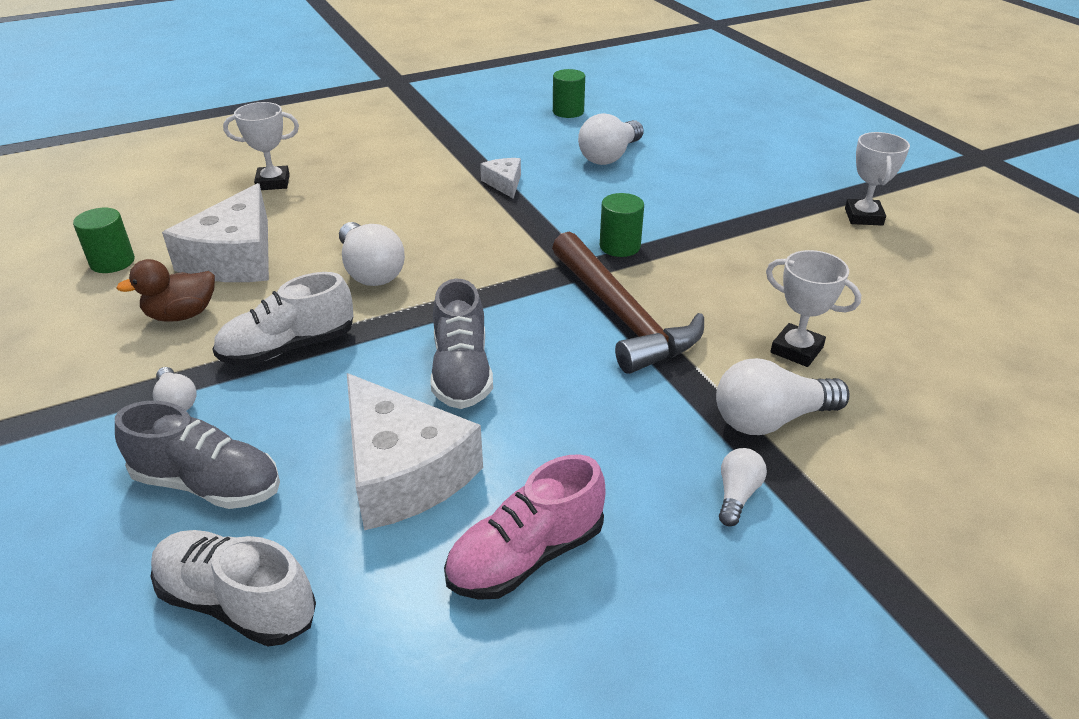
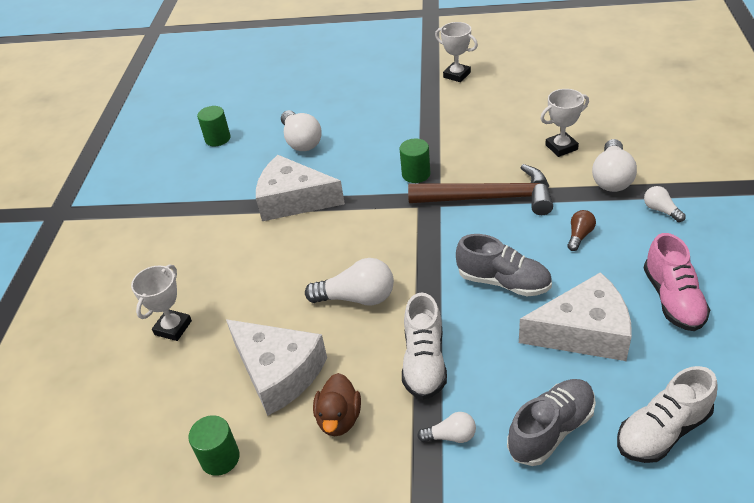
camera: 55 degrees left, 5 degrees up
(504, 183) = (293, 200): white cheese -> white cheese, size x2.06
(605, 418) = (579, 235): none -> brown light bulb

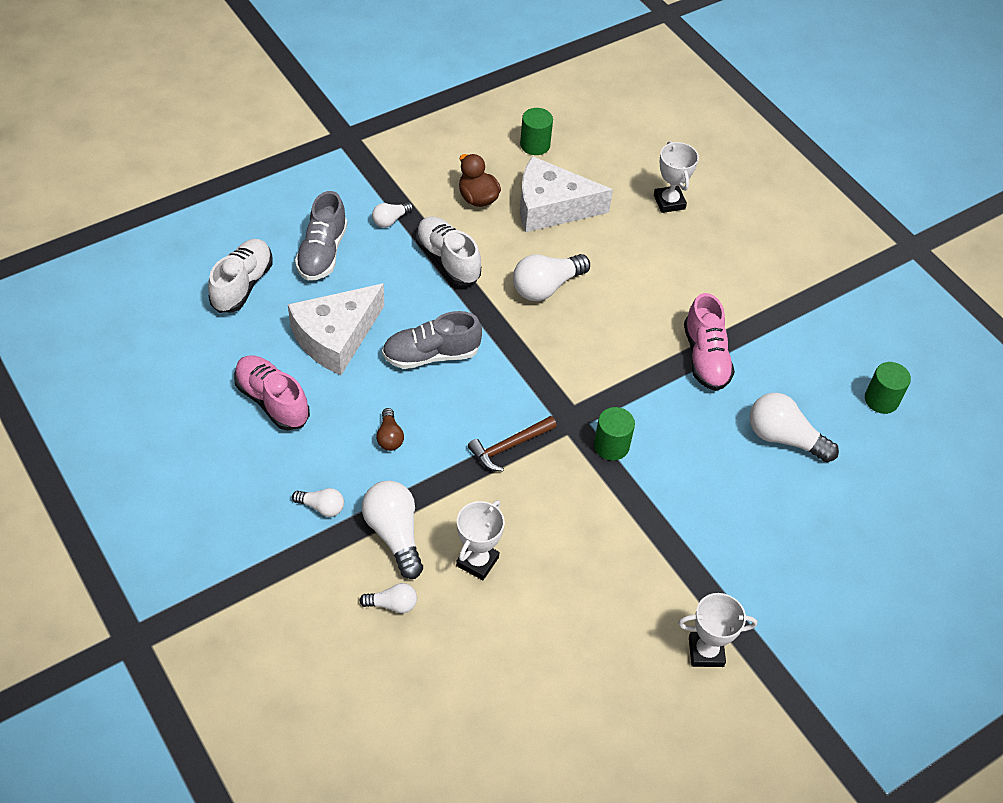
camera: 135 degrees right, 10 degrees up
(293, 200) = (705, 357): white cheese -> pink shoe
(489, 198) = (509, 446): brown hammer -> brown hammer, size x0.54
(634, 145) = (392, 604): none -> white light bulb

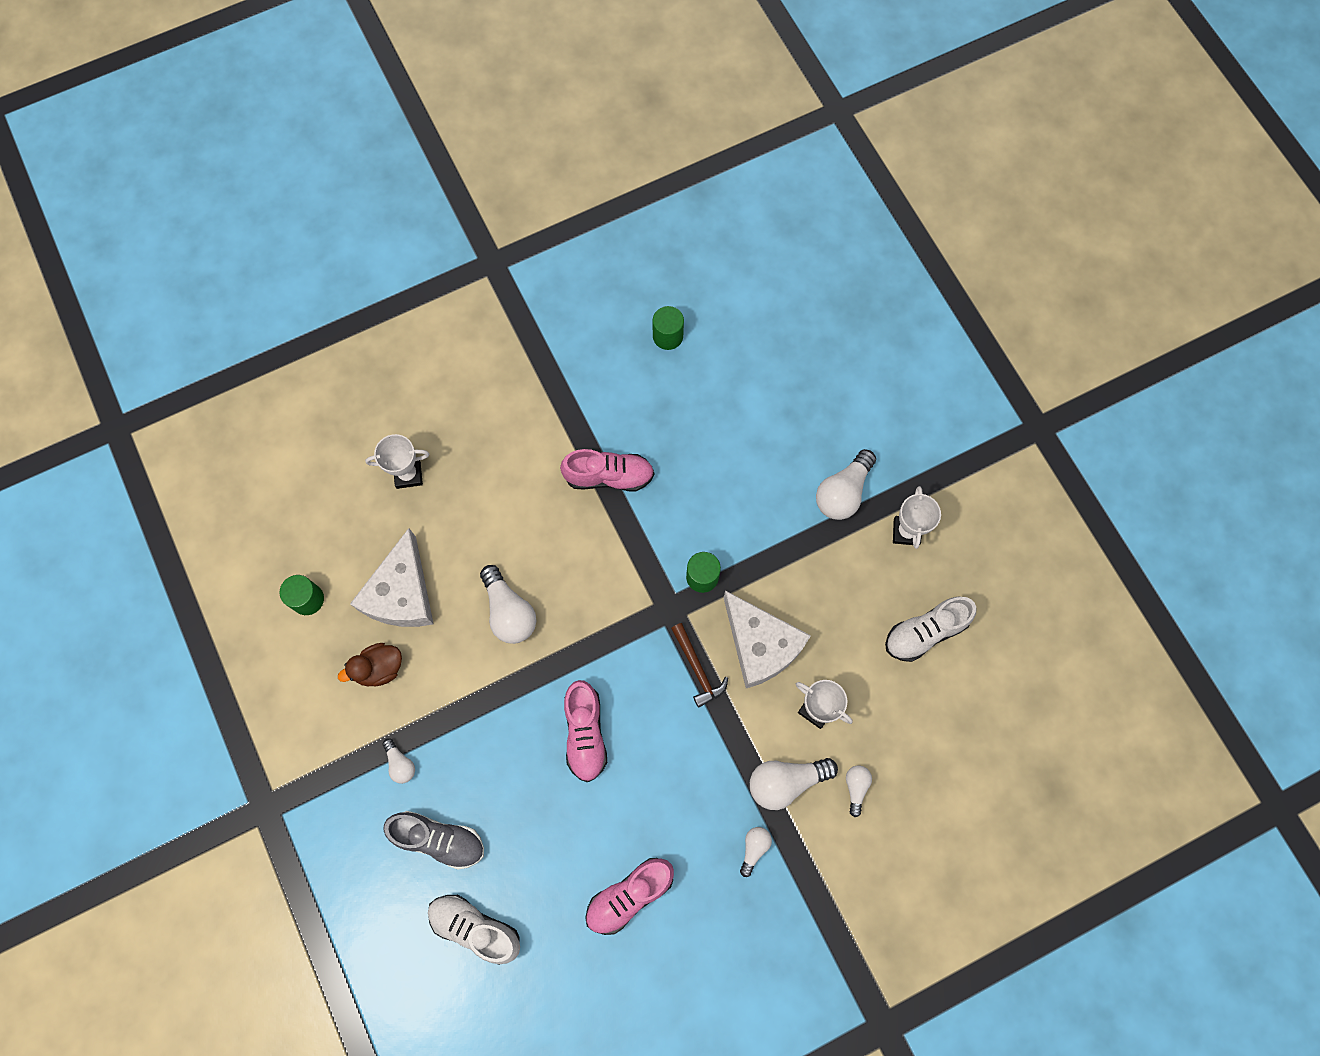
camera: 80 degrees left, 20 degrees up
(336, 337) = (554, 828): white cheese -> white cheese (760, 645)
(389, 437) = (680, 780): brown light bulb -> none
(431, 355) = (585, 733): grey shoe -> pink shoe
(448, 260) = (463, 707): white shoe -> white shoe (925, 632)
(783, 438) = (703, 427): white light bulb -> white light bulb (843, 492)

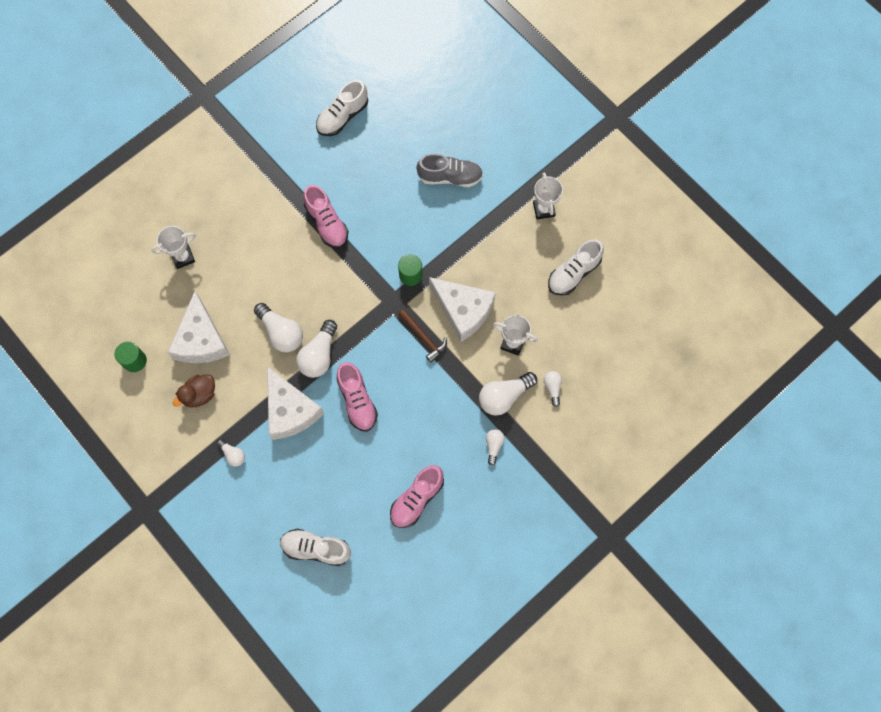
camera: 15 degrees left, 0 degrees up
(439, 839) = (274, 497): grey shoe -> grey shoe (450, 177)
(492, 722) = (290, 410): none -> white cheese
(609, 476) = (327, 223): pink shoe -> pink shoe turned 75 degrees clockwise
(668, 336) = (342, 116): green cylinder -> white shoe
(843, 492) = (493, 194): white light bulb -> white light bulb (319, 355)

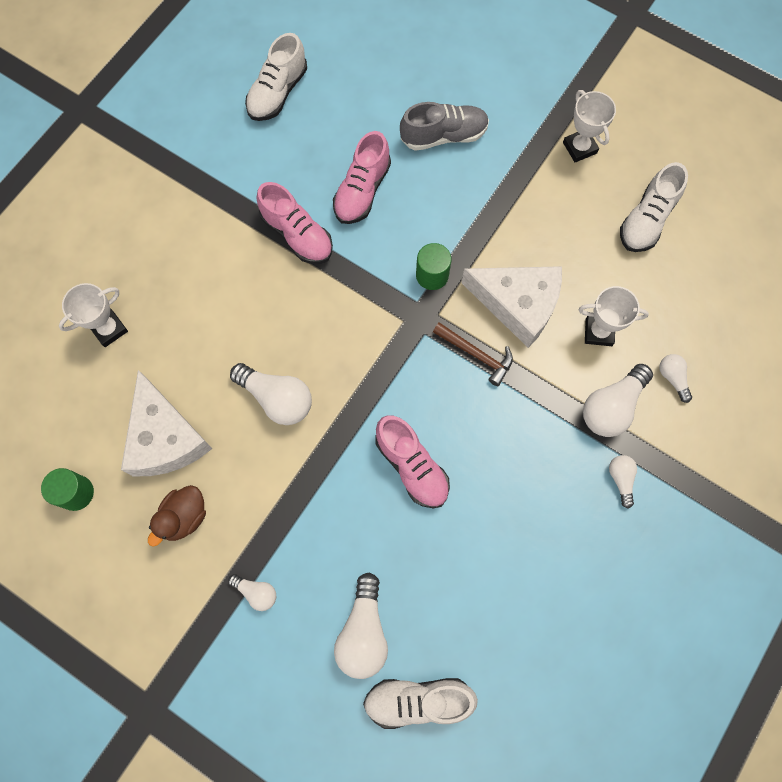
camera: 15 degrees left, 0 degrees up
(290, 410) = (321, 505): white cheese -> none
(319, 355) = (339, 416): white light bulb -> white light bulb (363, 632)
(417, 499) = (539, 585): pink shoe -> pink shoe (362, 190)

